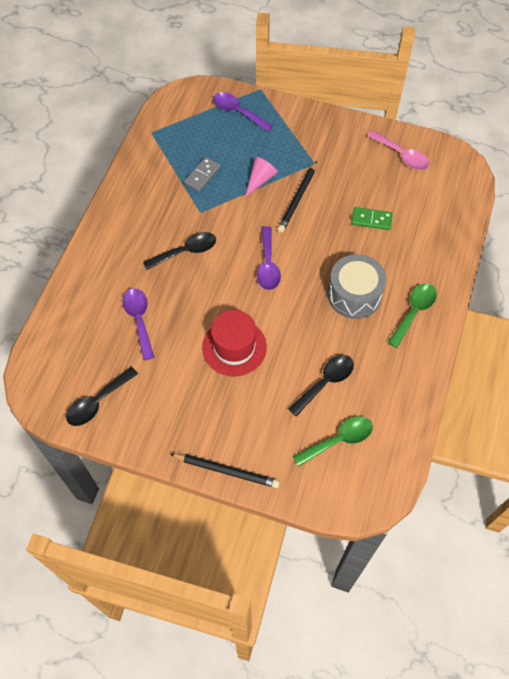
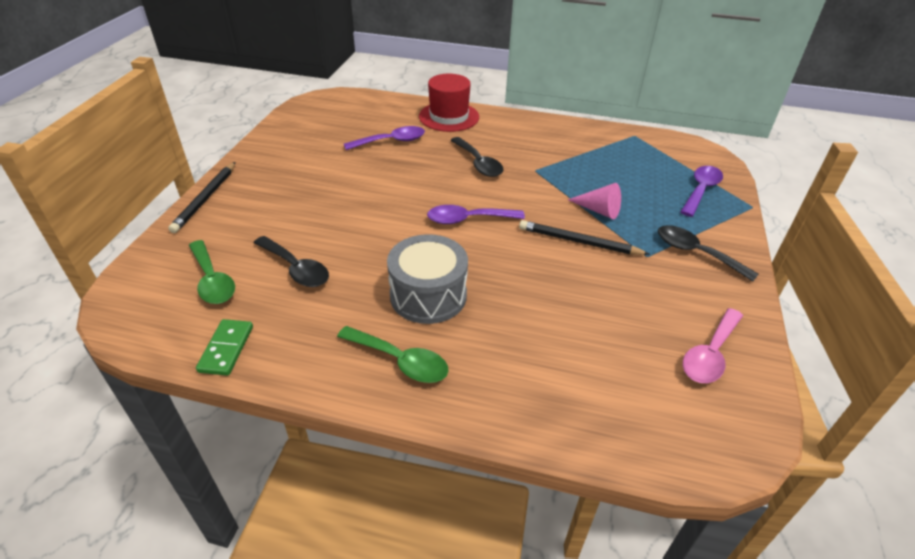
camera: 85 degrees right, 20 degrees down
(98, 402) = (304, 126): black spoon -> black spoon (696, 253)
(202, 175) = (587, 169): grey domino -> none
(234, 347) = (354, 199): red hat -> red hat (449, 117)
(371, 220) = (564, 314): green domino -> green domino (226, 349)

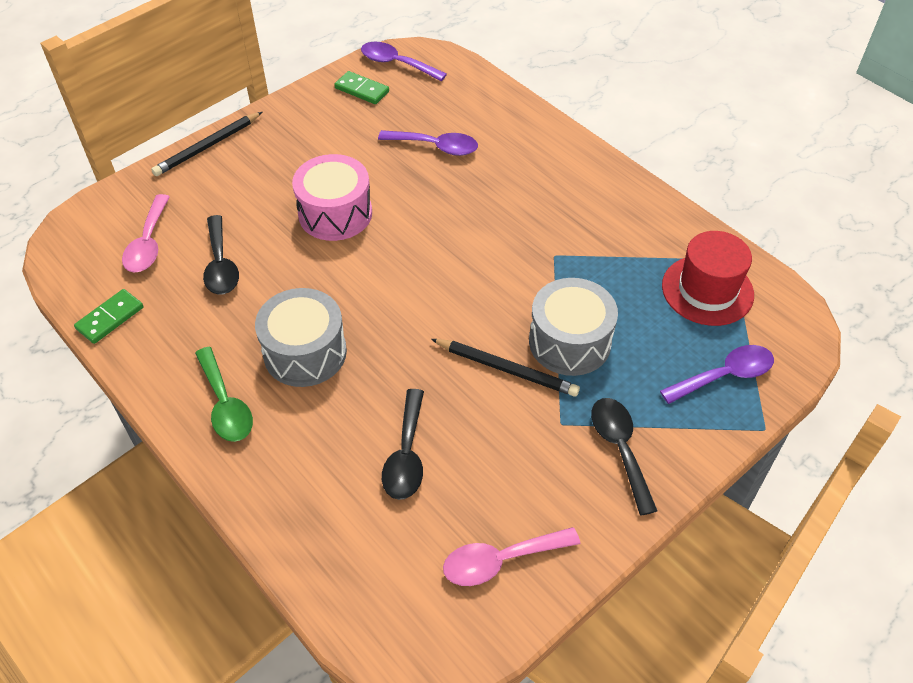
camera: 35 degrees right, 10 degrees up
(212, 280) = (148, 243): green spoon -> pink spoon
(302, 128) = (362, 90): none -> green domino
(358, 202) = (335, 213): none -> pink drum
(449, 117) = (531, 136): red hat -> red hat (707, 290)
(468, 219) = (421, 285): purple spoon -> purple spoon (397, 64)
(478, 163) = (500, 218): black spoon -> black spoon (406, 455)
(579, 242) = (506, 369): black pencil -> black pencil turned 150 degrees clockwise
(598, 210) = (569, 342): pink cone -> grey drum

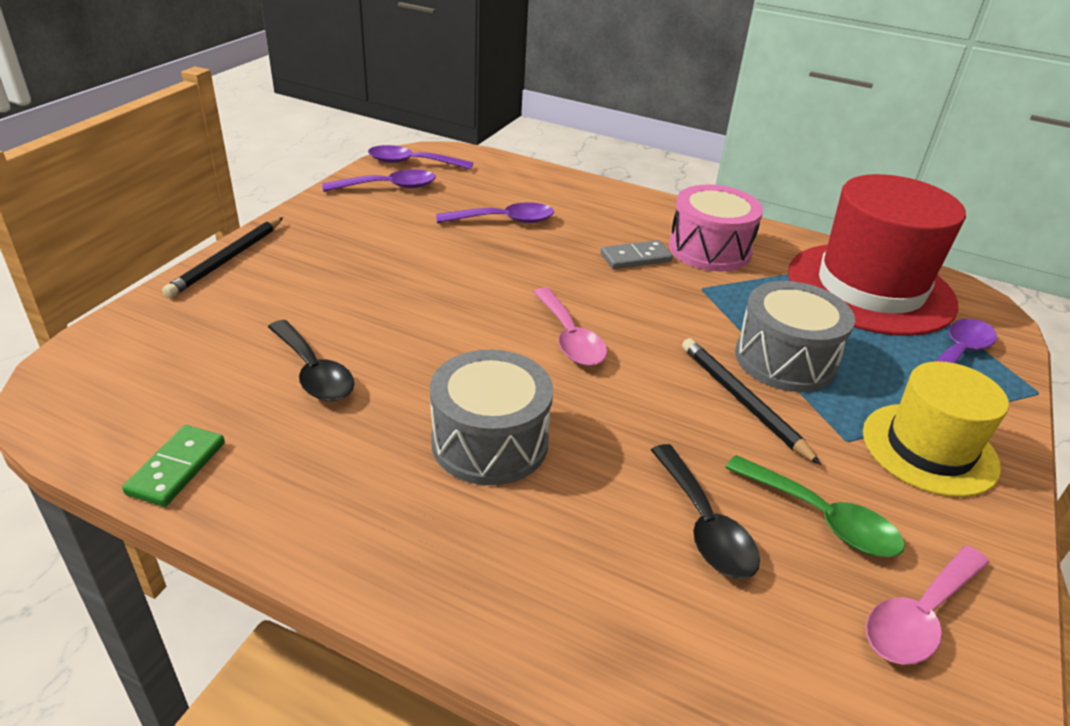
camera: 25 degrees left, 15 degrees down
(148, 243) = (194, 369): pink spoon -> pink spoon (569, 338)
(225, 404) = (417, 532): green spoon -> green spoon (821, 518)
(335, 213) = (431, 295): pink drum -> pink drum (709, 249)
(362, 90) = (388, 187): green domino -> purple spoon
(506, 369) = (742, 401): black pencil -> black pencil turned 120 degrees counterclockwise
(520, 211) = (635, 258): none -> grey domino
(620, 449) = (929, 449): black spoon -> yellow hat
(707, 290) = (870, 288): red hat -> red hat, size x1.63

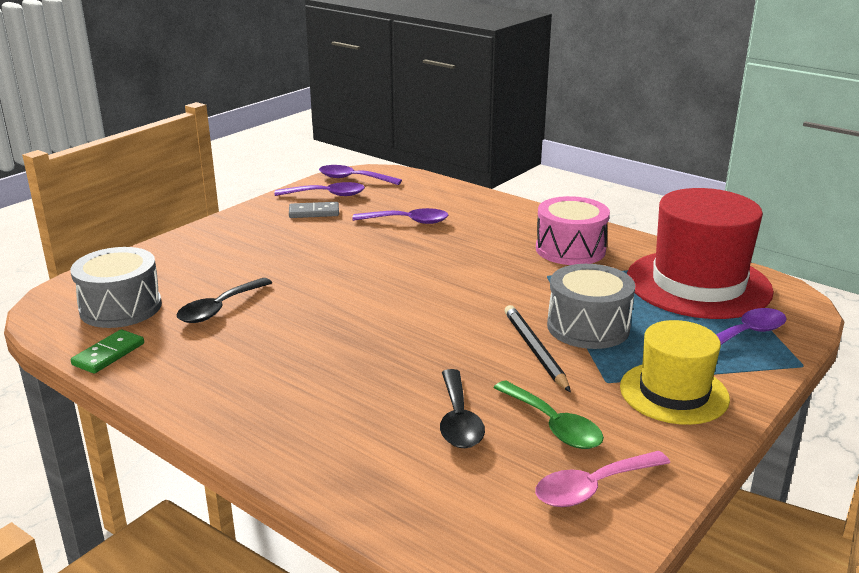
camera: 15 degrees right, 10 degrees down
(227, 259) = (187, 237): black pencil -> none
(313, 372) = (219, 308): black spoon -> black spoon turned 60 degrees clockwise
(490, 442) = (325, 358): grey drum -> grey drum (121, 307)
(569, 338) = (419, 301): pink spoon -> none
(635, 258) = (503, 252): grey domino -> grey domino (314, 212)

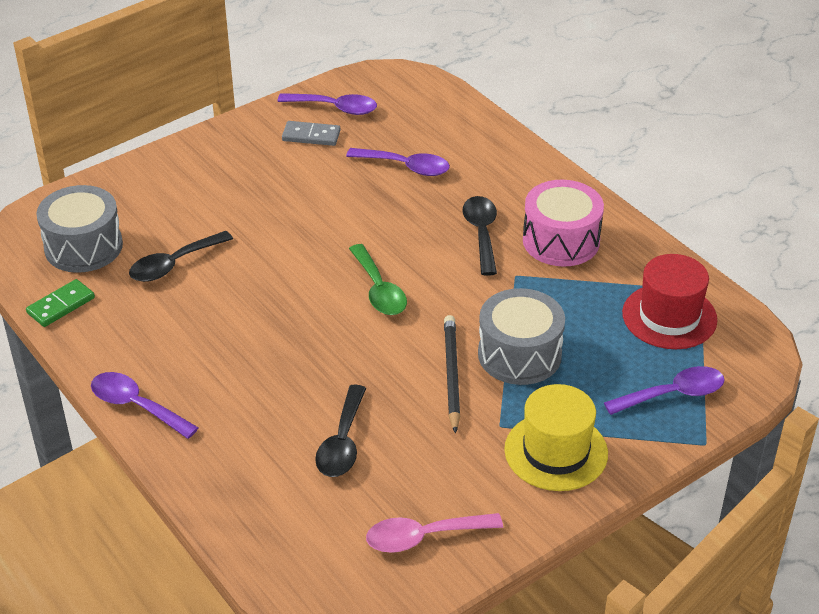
camera: 15 degrees right, 15 degrees up
(353, 179) = (374, 84): purple spoon -> purple spoon (137, 406)
(499, 253) = (481, 233): none -> black spoon
(553, 425) = (423, 465): green spoon -> green spoon (378, 290)
(698, 284) = (669, 316): red hat -> red hat, size x0.61

